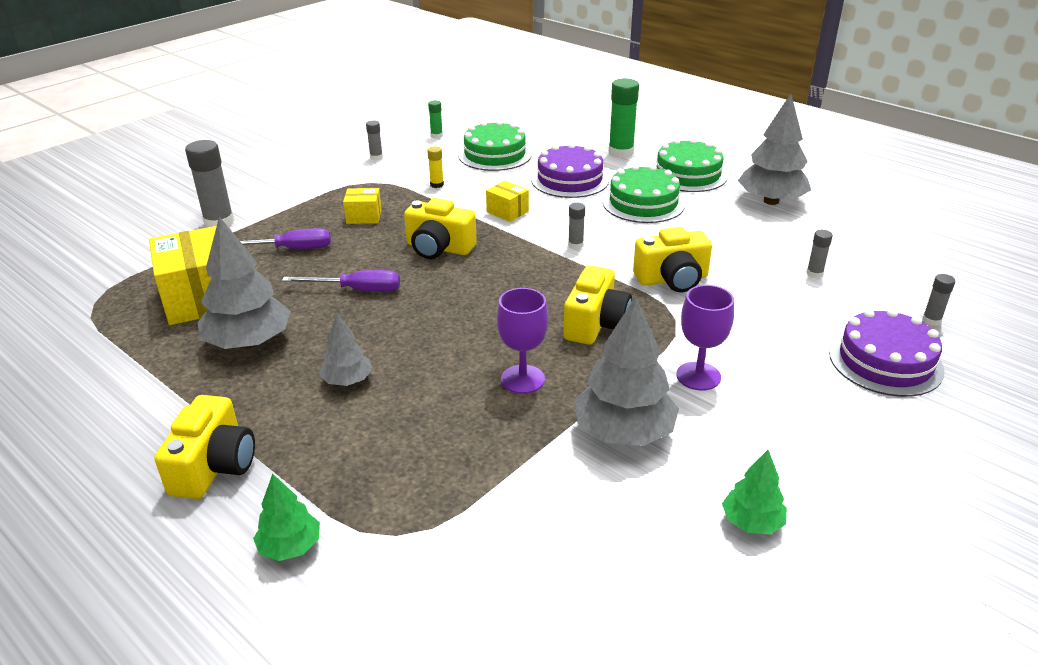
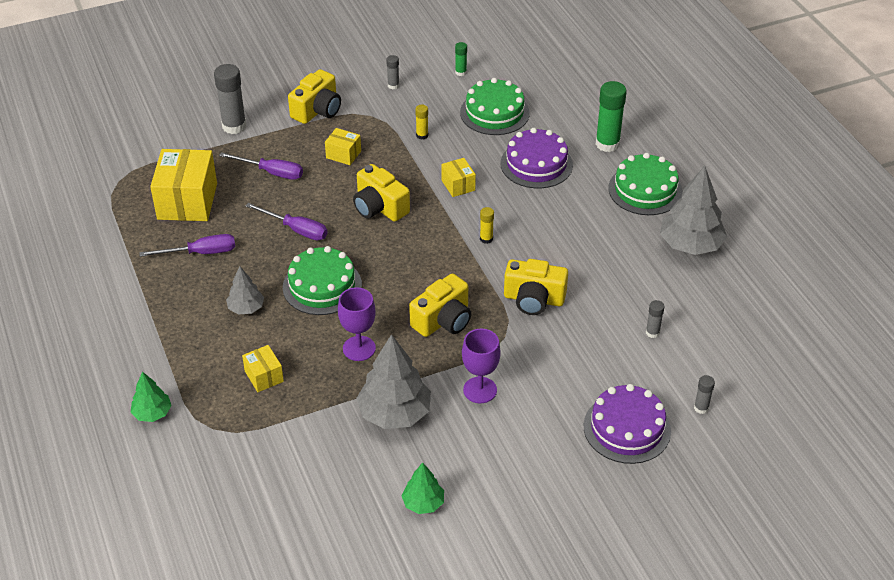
camera: 25 degrees right, 10 degrees up
(214, 466) = (136, 344): yellow camera -> yellow camera (317, 110)
(249, 342) = (200, 253): grey tree -> purple screwdriver
(424, 447) = (264, 376): none -> yellow box
(575, 245) = (486, 239): grey glue stick -> yellow glue stick
(643, 203) = (577, 211): green cake -> green cake (322, 286)

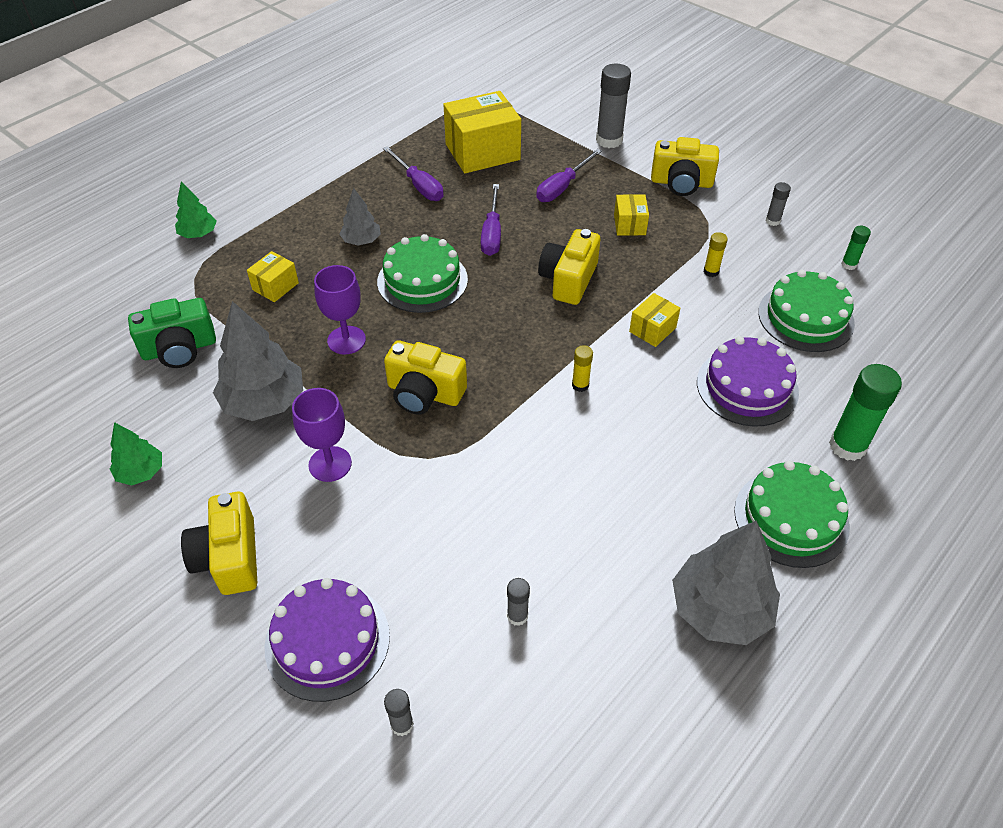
camera: 65 degrees right, 5 degrees up
(271, 172) = (562, 187): purple screwdriver -> purple screwdriver turned 45 degrees clockwise
(298, 455) = (179, 349): none -> green camera
(534, 299) = (506, 465): yellow camera -> yellow camera (229, 557)

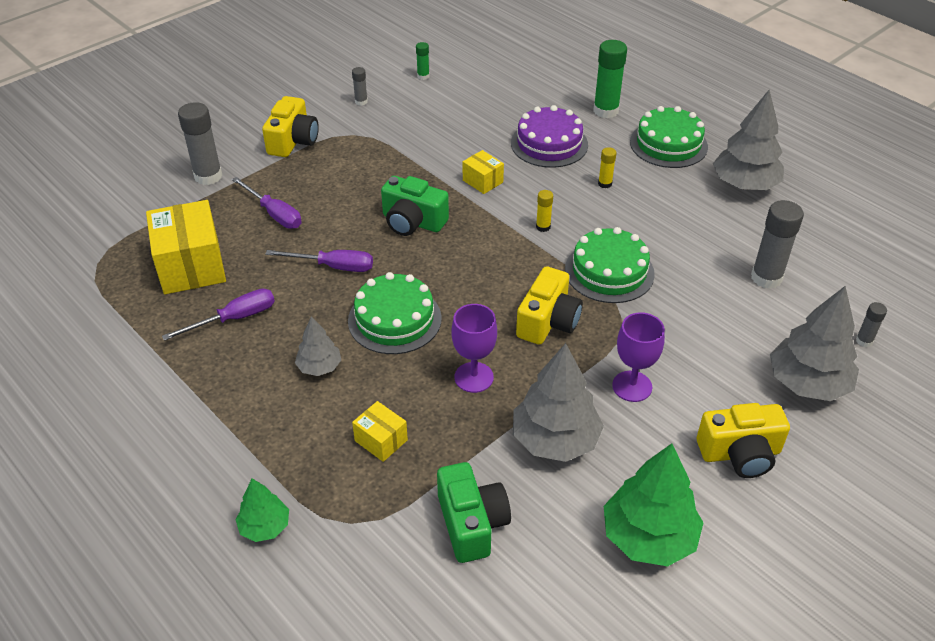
camera: 85 degrees left, 5 degrees down
(141, 472) = (649, 537): green tree -> green tree, size x1.83
(327, 641) = (807, 383): purple cake -> grey tree
(517, 616) = (766, 278): grey glue stick -> grey glue stick, size x1.98
(568, 280) = (412, 222): yellow camera -> green camera
(629, 225) = (344, 178): yellow box -> none
(711, 271) = (417, 142): yellow glue stick -> yellow glue stick (605, 184)
(805, 317) = (479, 105): green cake -> green cake (609, 271)

